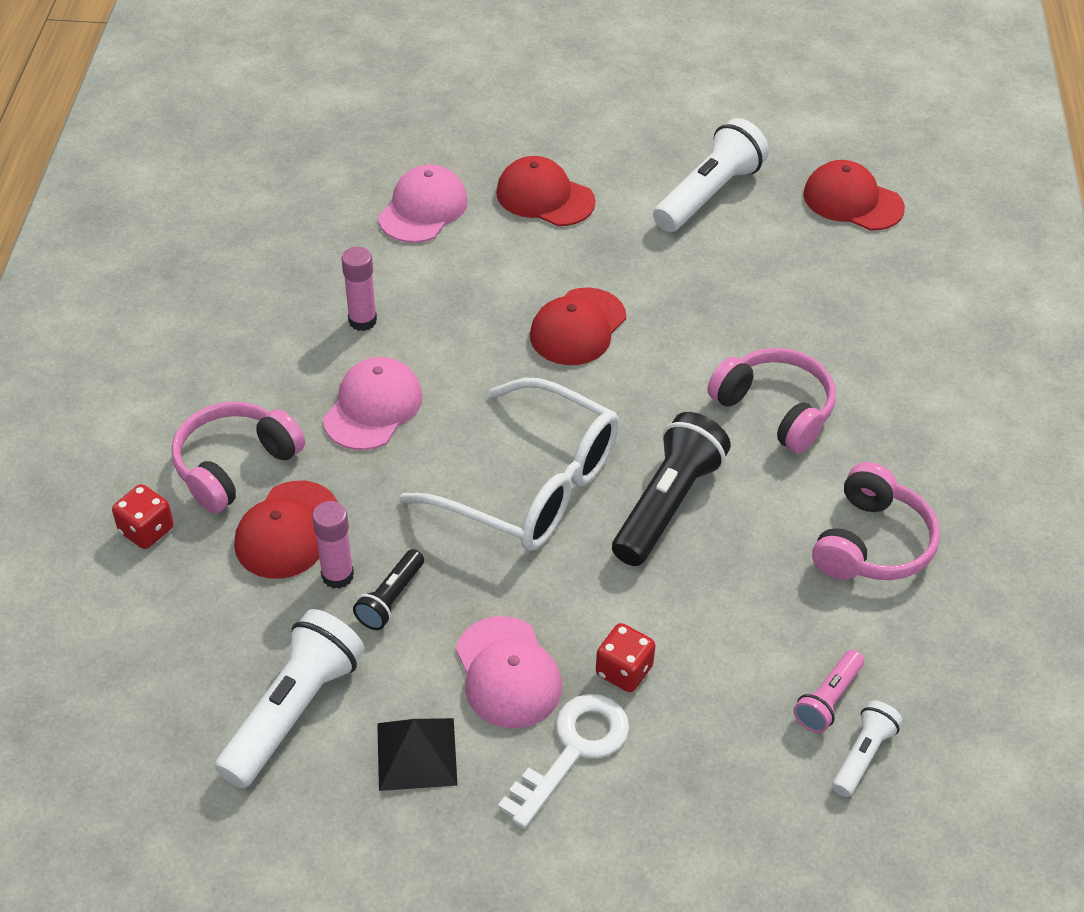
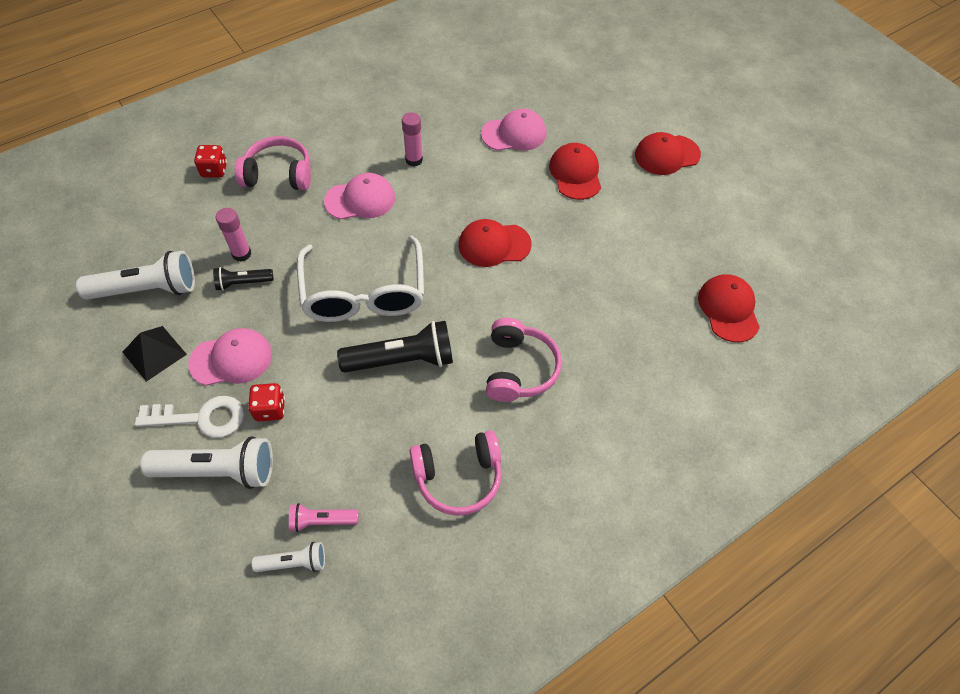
camera: 50 degrees right, 10 degrees up
(287, 530) = (254, 218): red cap -> red cap (667, 155)
(507, 673) = (231, 359): pink cap -> pink cap turned 135 degrees counterclockwise
(709, 194) = (656, 240): white flashlight -> white flashlight (218, 471)

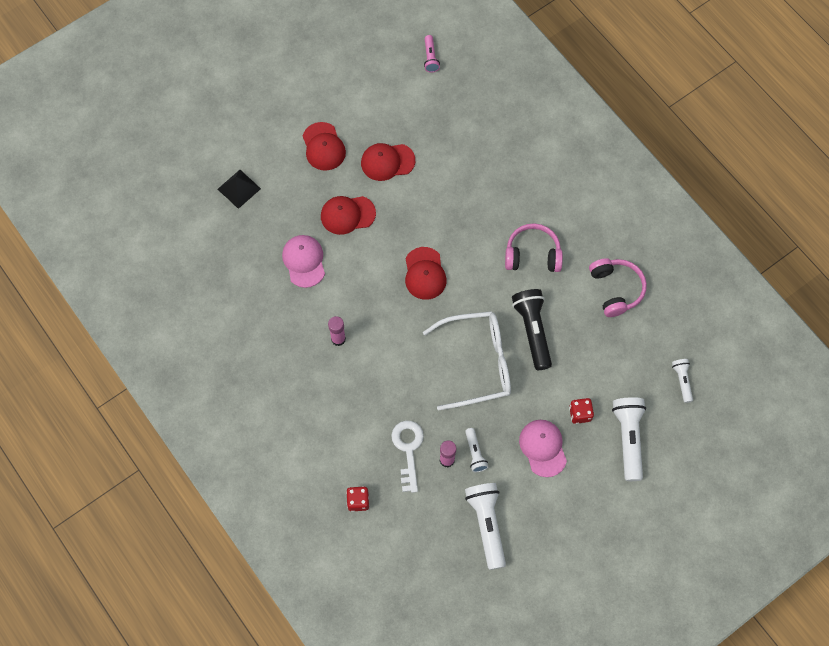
camera: 90 degrees left, 10 degrees up
(154, 353) = (543, 504): black pyramid -> black pyramid (239, 189)
(201, 418) = (591, 458): white key -> white key (408, 449)
(243, 283) = (475, 453): black flashlight -> white flashlight
(278, 174) = (360, 446): pink headphones -> none
(322, 520) = (654, 368): pink flashlight -> pink flashlight (430, 58)
(360, 199) = (385, 377): pink cap -> none
(728, 309) = (472, 119): red cap -> red cap (387, 162)

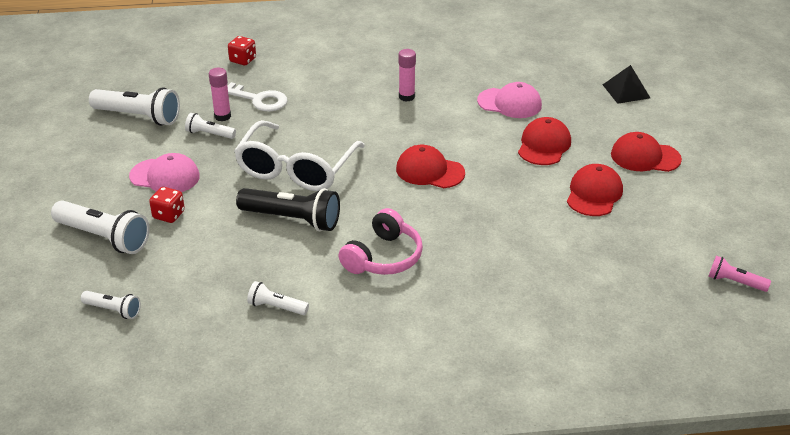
camera: 120 degrees right, 30 degrees down
(616, 289) = (276, 307): pink headphones -> white flashlight

